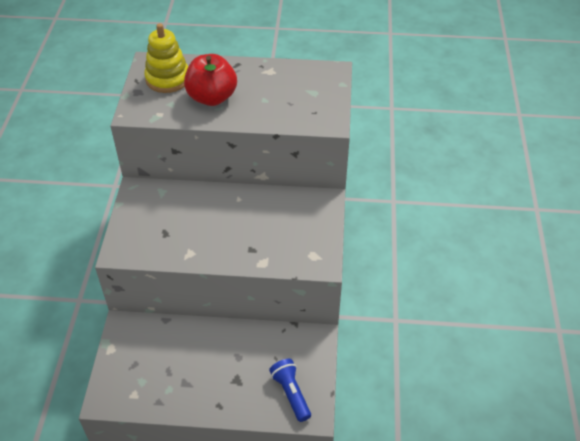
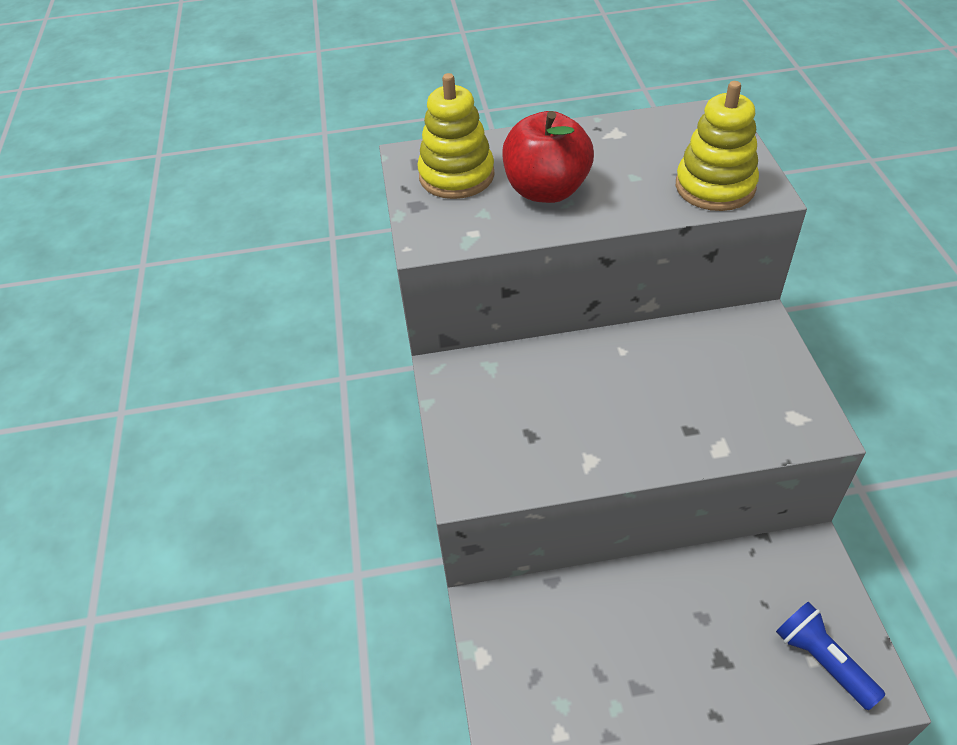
camera: 10 degrees left, 0 degrees up
(305, 115) = (715, 186): none -> yellow stacking toy

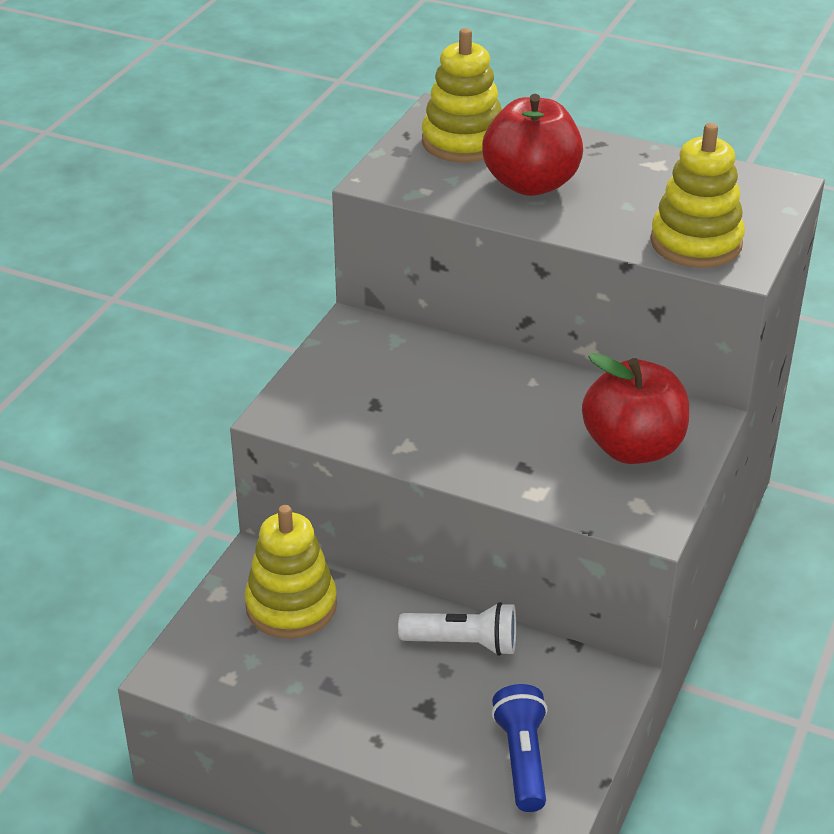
camera: 30 degrees right, 10 degrees down
(547, 632) = (291, 606): none -> yellow stacking toy
(694, 585) = (463, 643): none -> white flashlight
(743, 370) = (633, 448): none -> red apple

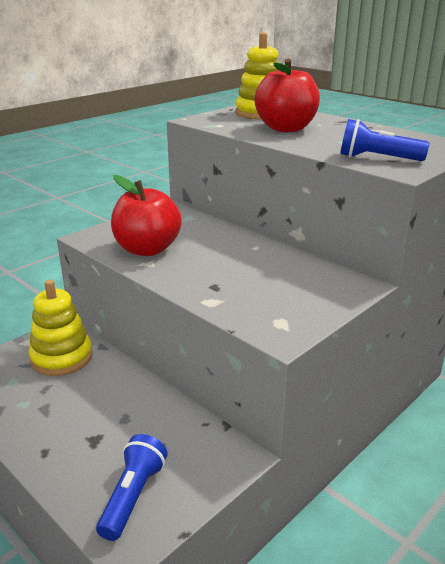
camera: 20 degrees right, 10 degrees down
(463, 643) = (149, 405): white flashlight -> none
(633, 448) = (299, 290): red apple -> red apple (147, 249)
(696, 243) = (377, 158): yellow stacking toy -> blue flashlight

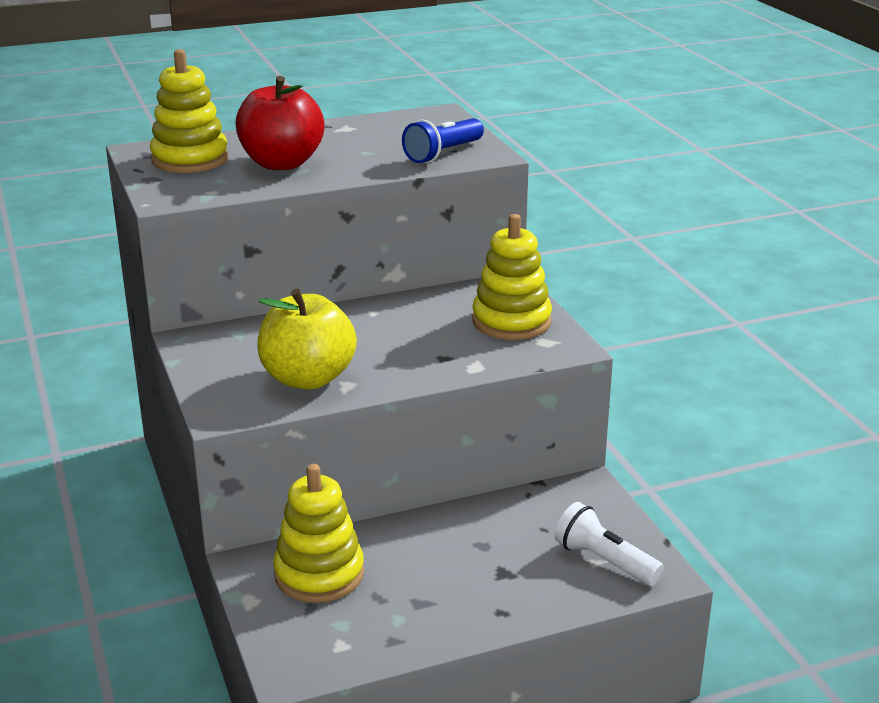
camera: 65 degrees left, 0 degrees up
(133, 496) = (604, 561): blue flashlight -> white flashlight
(147, 249) = (308, 378): red apple -> yellow apple
(299, 300) = (511, 321): none -> yellow stacking toy

